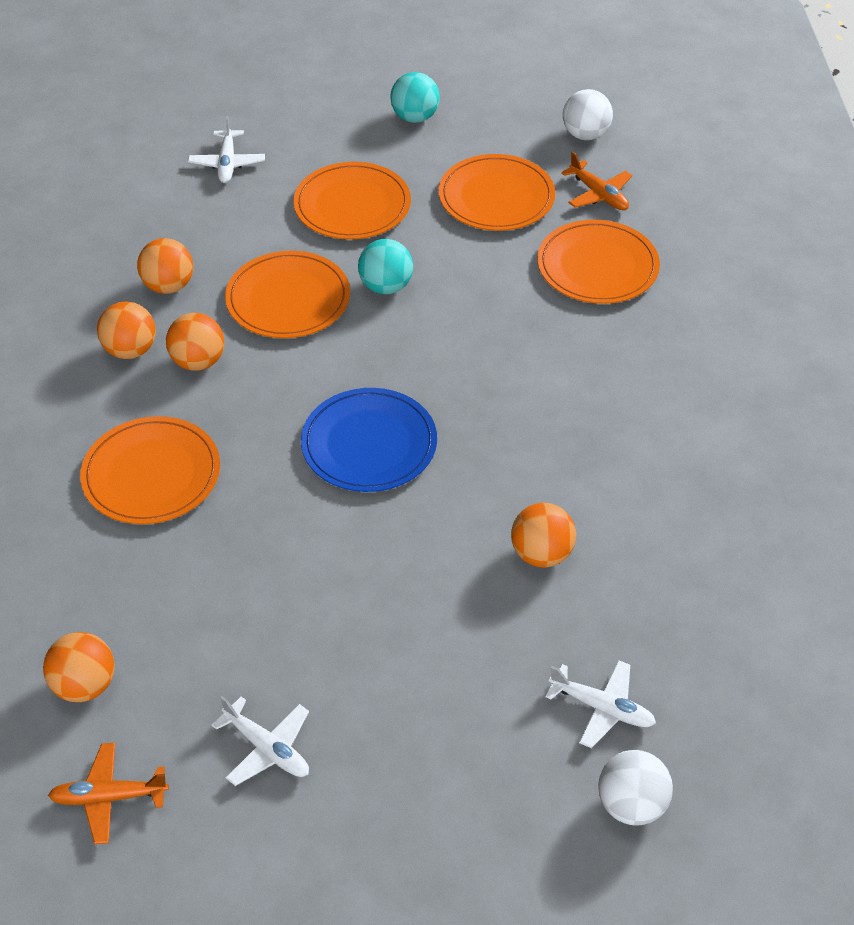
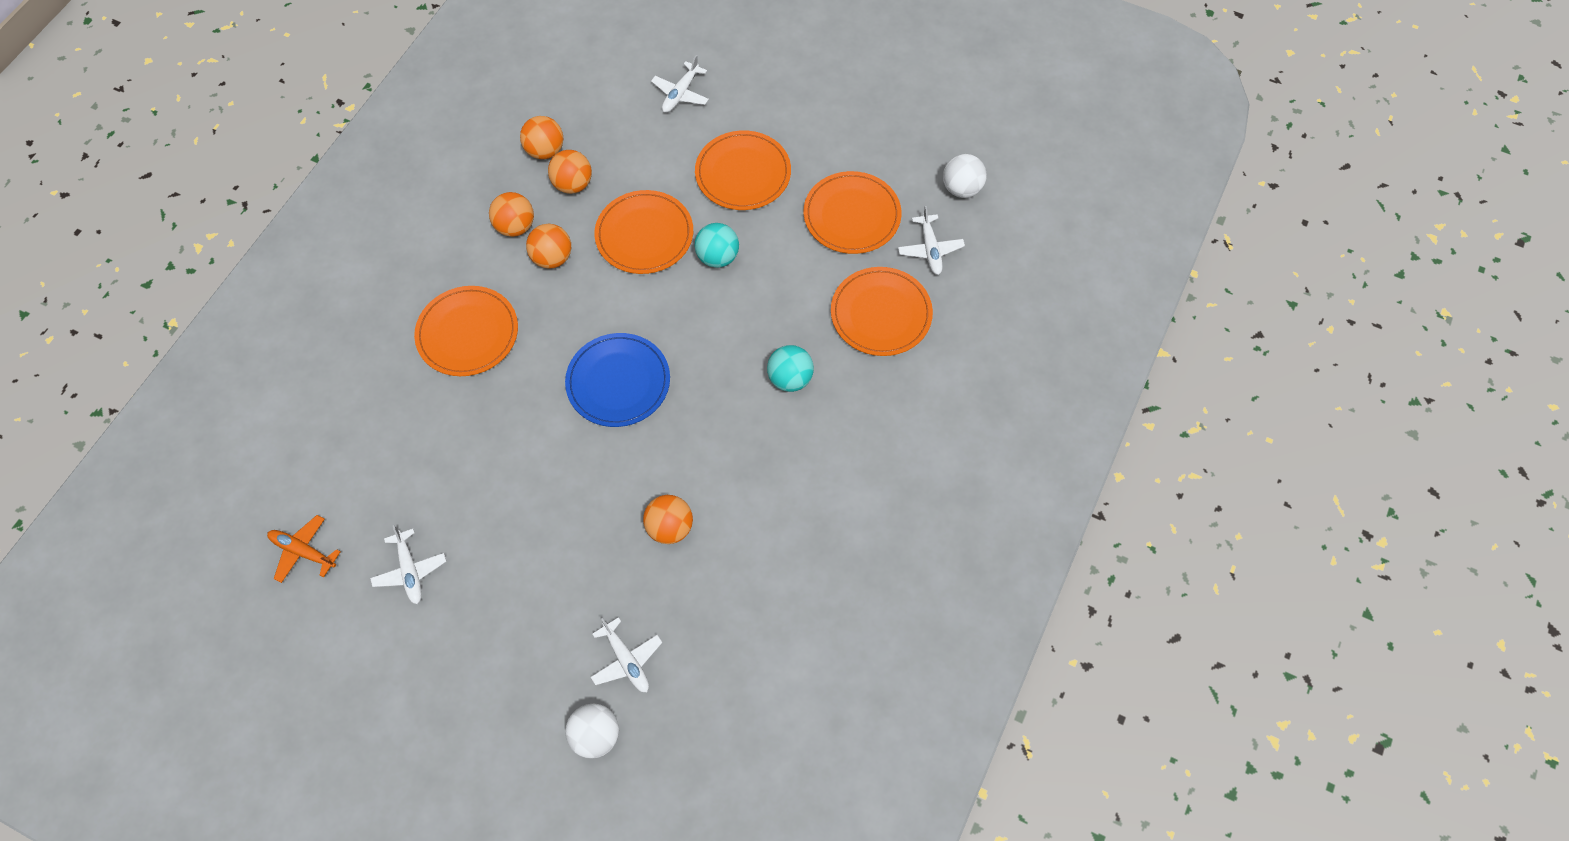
camera: 30 degrees right, 15 degrees up
(85, 685) = (336, 467): orange ball -> orange ball (545, 150)
(415, 117) = (844, 112): turquoise ball -> turquoise ball (790, 379)
(598, 194) = (930, 249): orange plane -> white plane

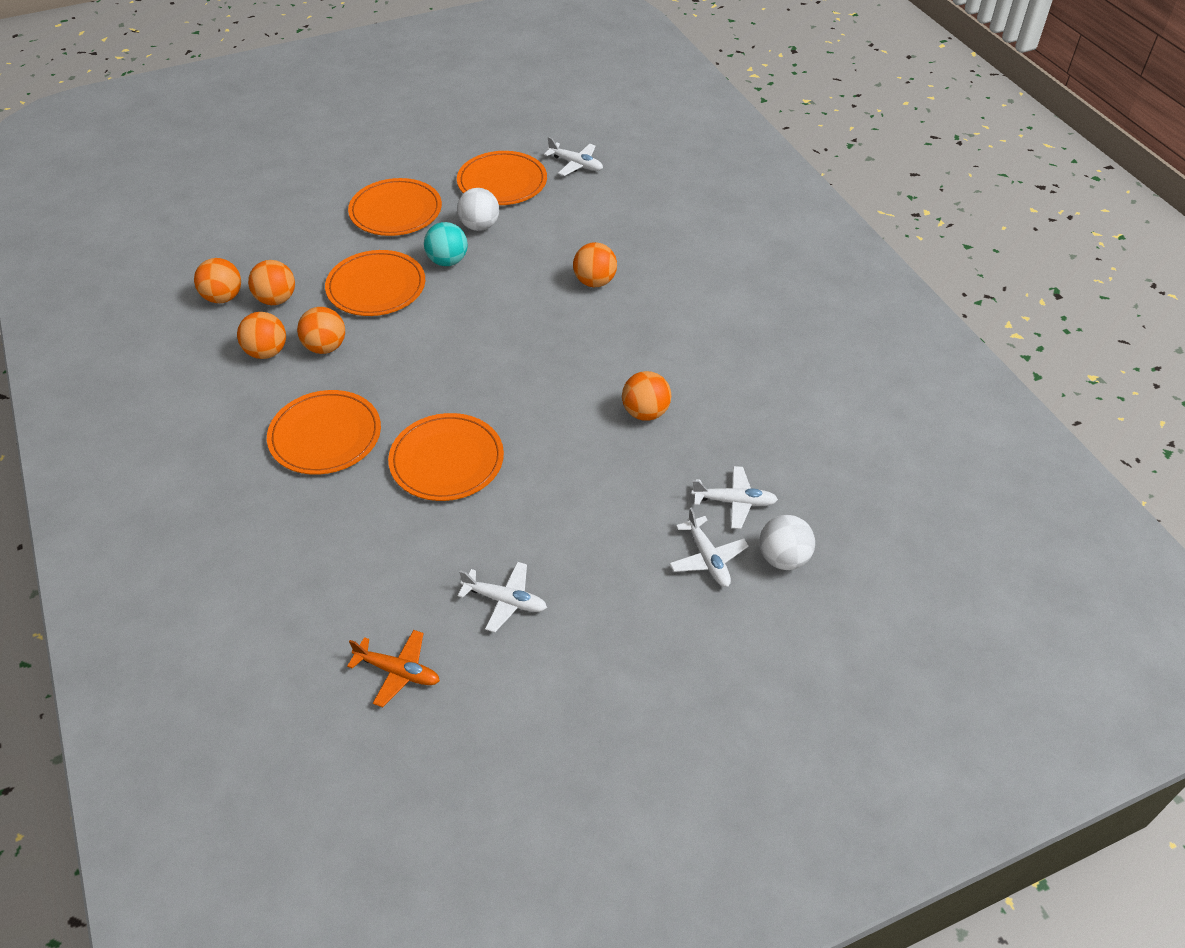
camera: 50 degrees left, 15 degrees down
(303, 551) = (398, 672): orange plane -> orange plane turned 135 degrees counterclockwise
(618, 382) = (485, 371): blue plate -> none
(680, 93) = (283, 203): white plane -> white plane (707, 558)
(790, 379) = (595, 282): turquoise ball -> orange ball
(881, 314) = (597, 212): orange plate -> orange plate (446, 460)
(961, 188) = (548, 127): white ball -> white ball (479, 226)

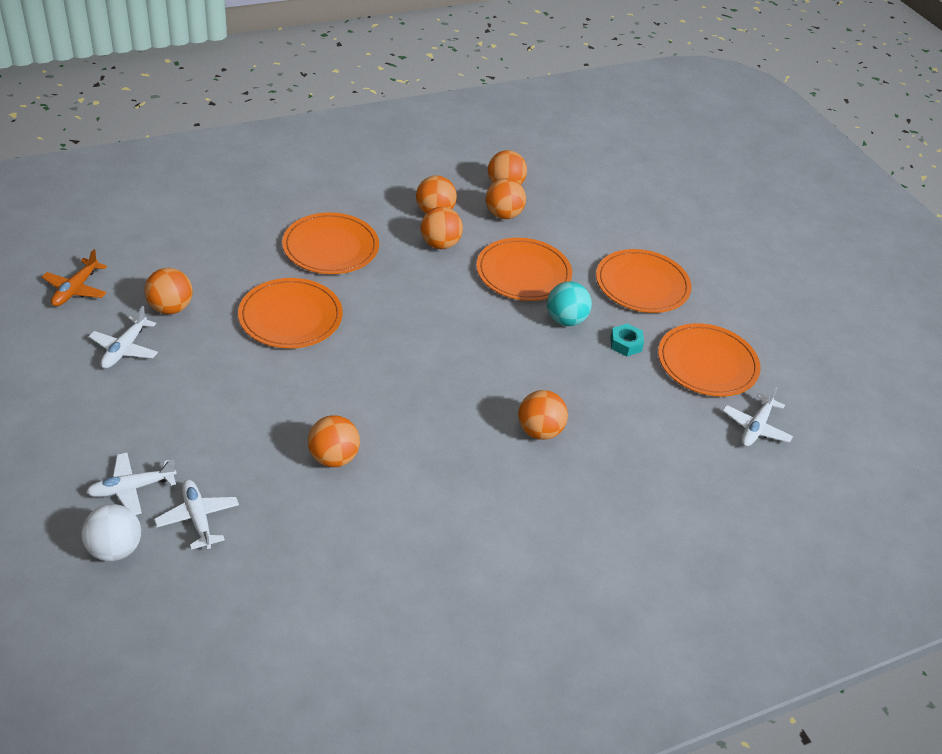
camera: 85 degrees right, 5 degrees down
(433, 568) = (170, 308): none -> orange ball
(479, 226) = (625, 344): white ball -> turquoise nut
(734, 502) = (198, 518): white plane -> white plane turned 150 degrees clockwise

